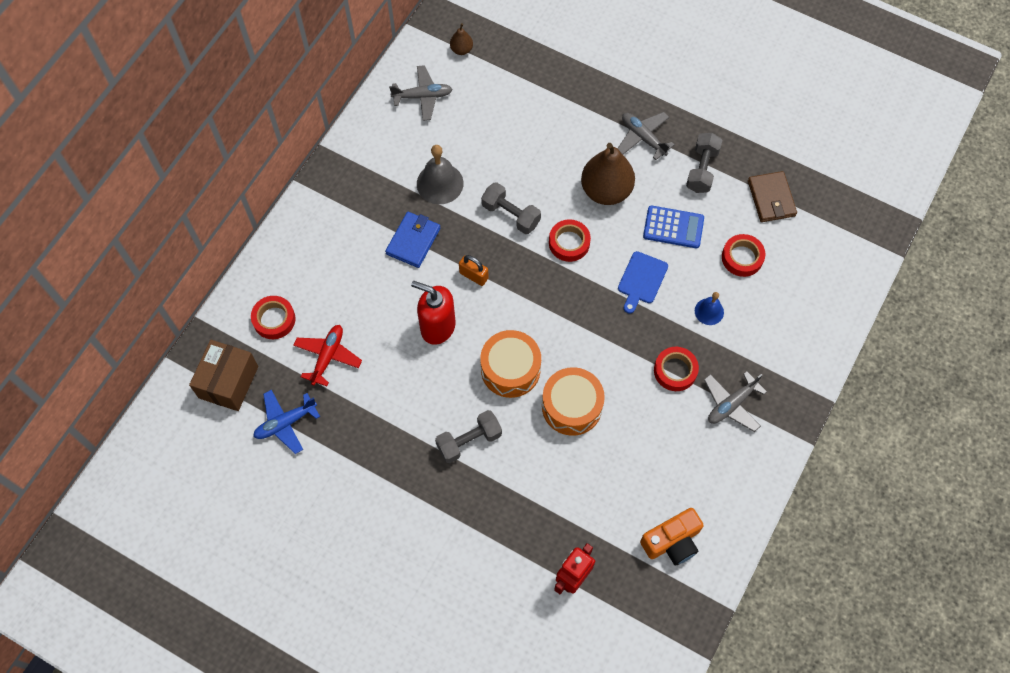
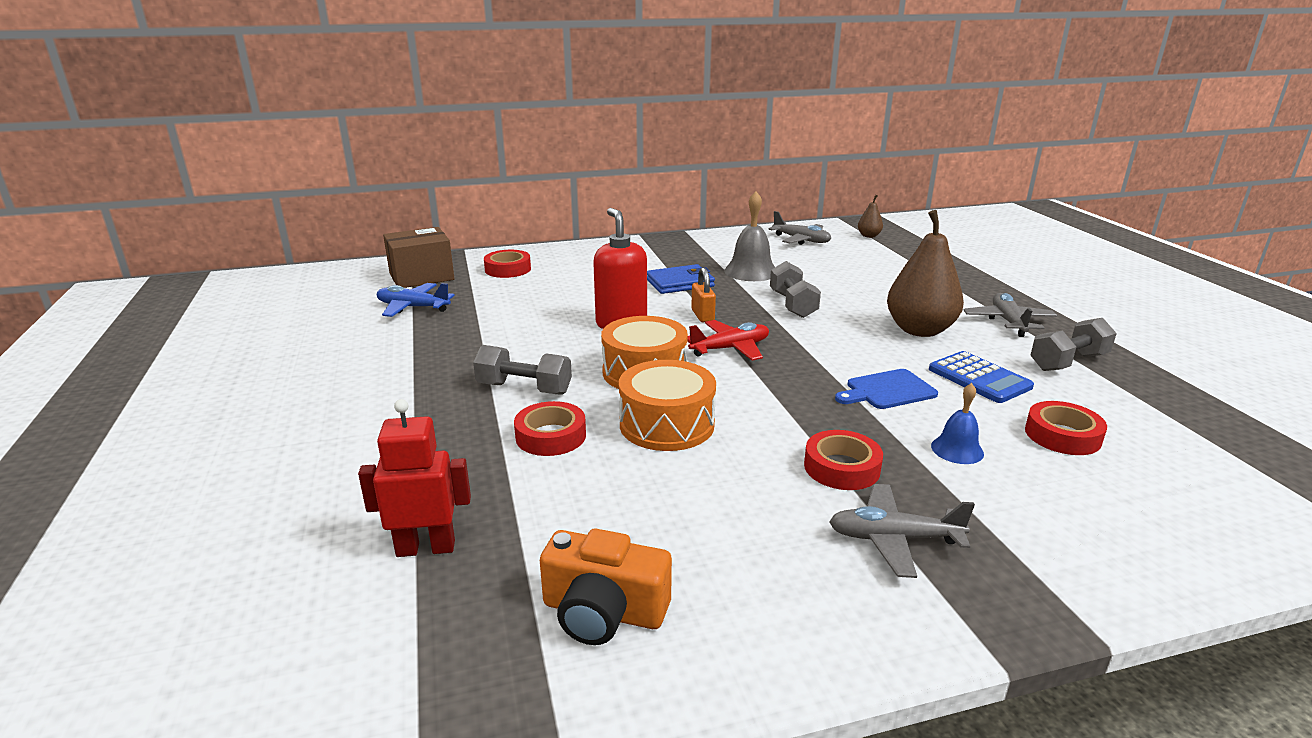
camera: 45 degrees right, 40 degrees down
(328, 356) = (508, 297): red plane -> red plane (730, 348)
(569, 243) = (831, 338): red tape -> red tape (551, 436)
(771, 198) = (1162, 415): brown wallet -> none

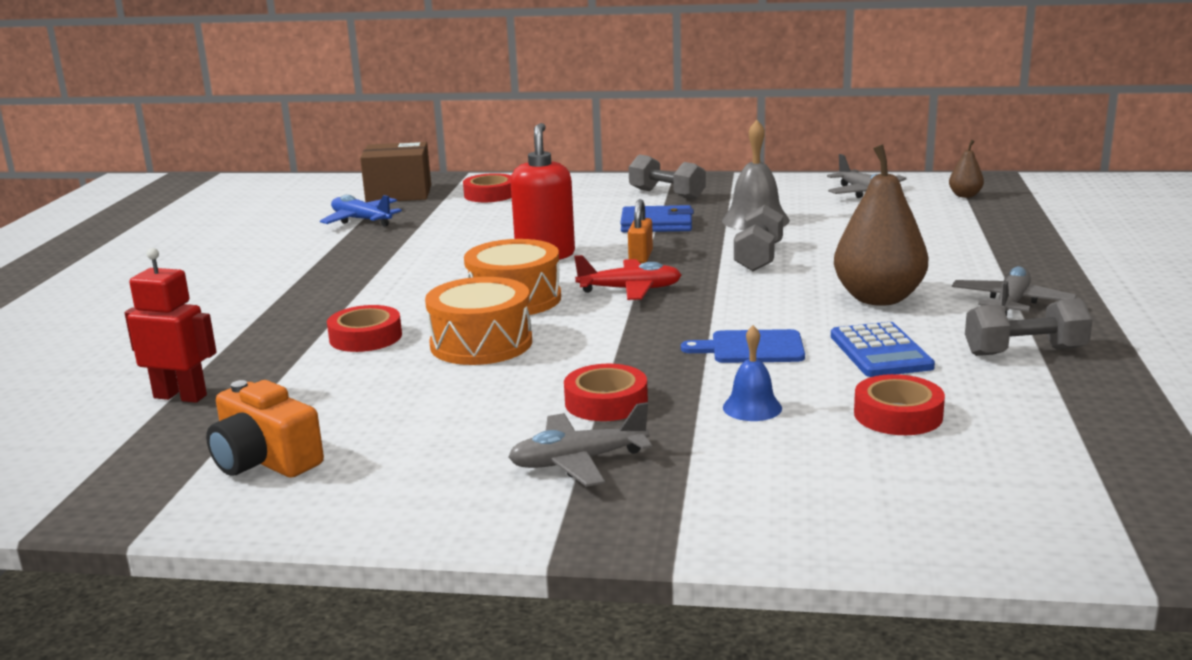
camera: 25 degrees right, 5 degrees down
(524, 389) = (385, 298): grey dumbbell -> grey dumbbell (667, 194)
(893, 539) = (578, 462): grey plane -> grey plane turned 45 degrees counterclockwise

